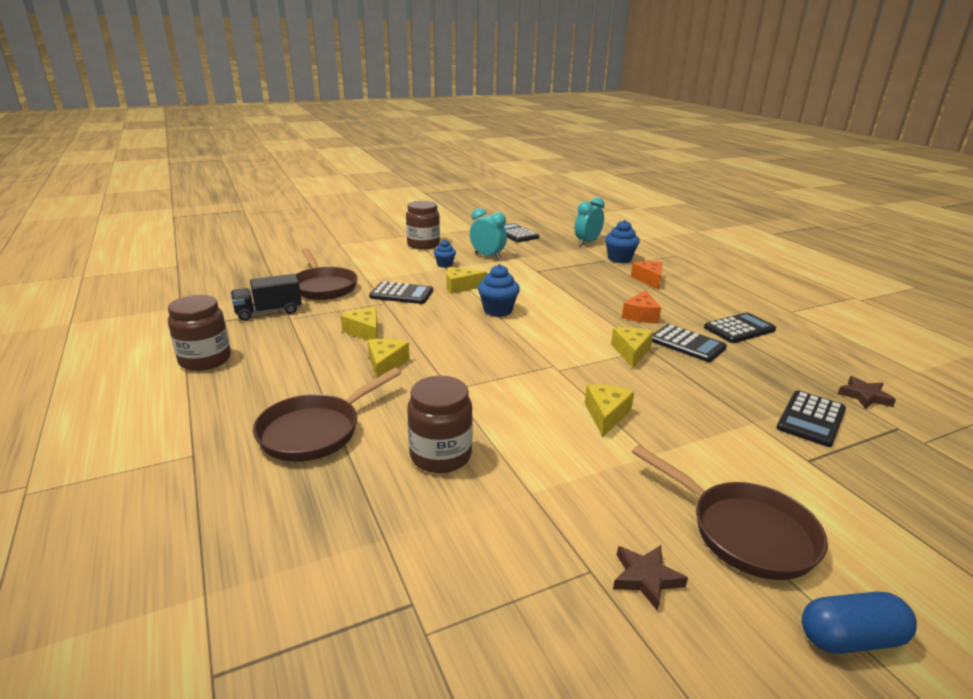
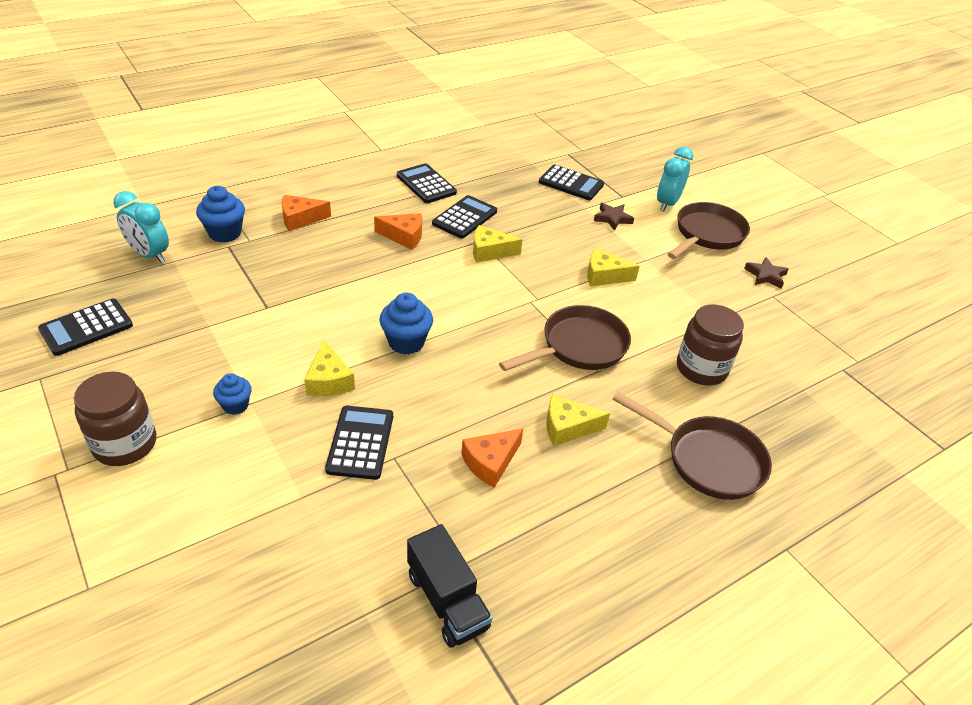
camera: 100 degrees left, 15 degrees up
(205, 360) = (613, 625): brown jar -> none
(323, 287) = (336, 551): brown pan -> brown pan (579, 347)
(365, 332) = (490, 462): yellow cheese -> orange cheese
(487, 256) = (199, 358): turquoise clock -> turquoise clock (667, 204)
(850, 638) = (764, 218): blue capsule -> none
(864, 396) = (530, 155): brown star -> brown star (612, 218)

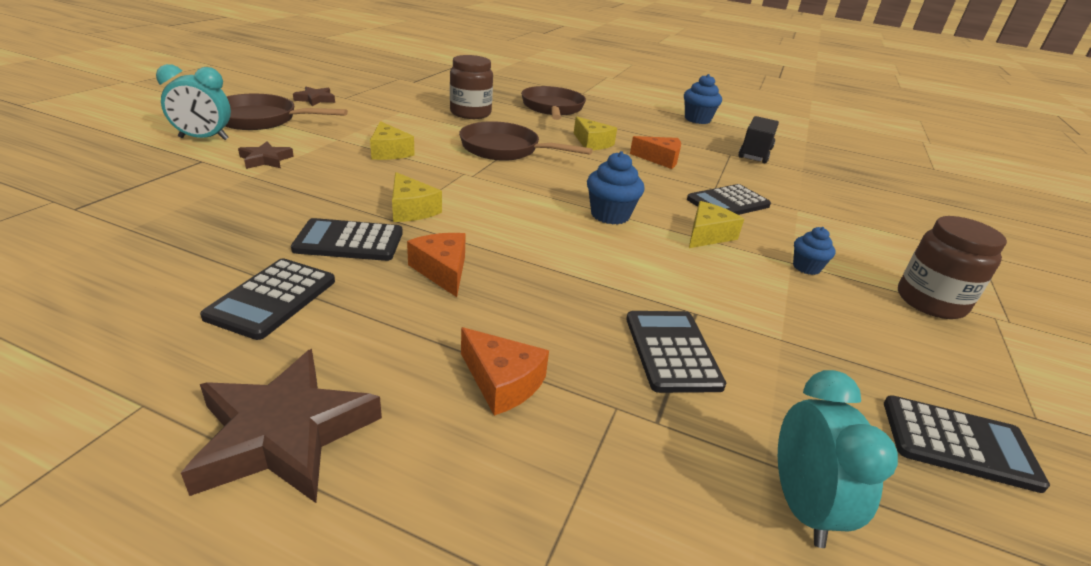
camera: 125 degrees left, 10 degrees down
(225, 233) = (637, 449): blue cupcake -> blue cupcake (697, 119)
(333, 168) = (284, 433): none -> brown star
(571, 183) = (185, 192): black calculator -> black calculator (672, 351)

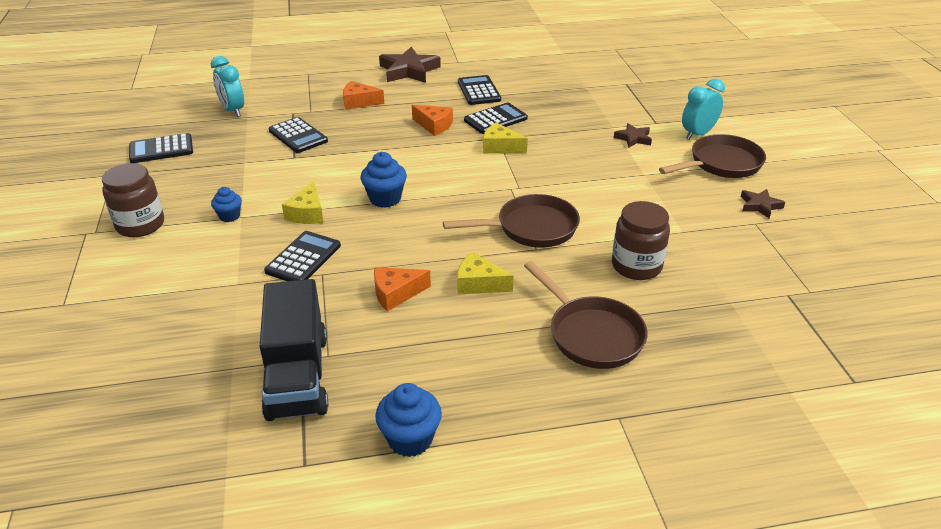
camera: 150 degrees right, 5 degrees up
(389, 152) = (593, 180): yellow cheese -> none
(755, 153) = (298, 376): black truck -> black truck, size x1.51

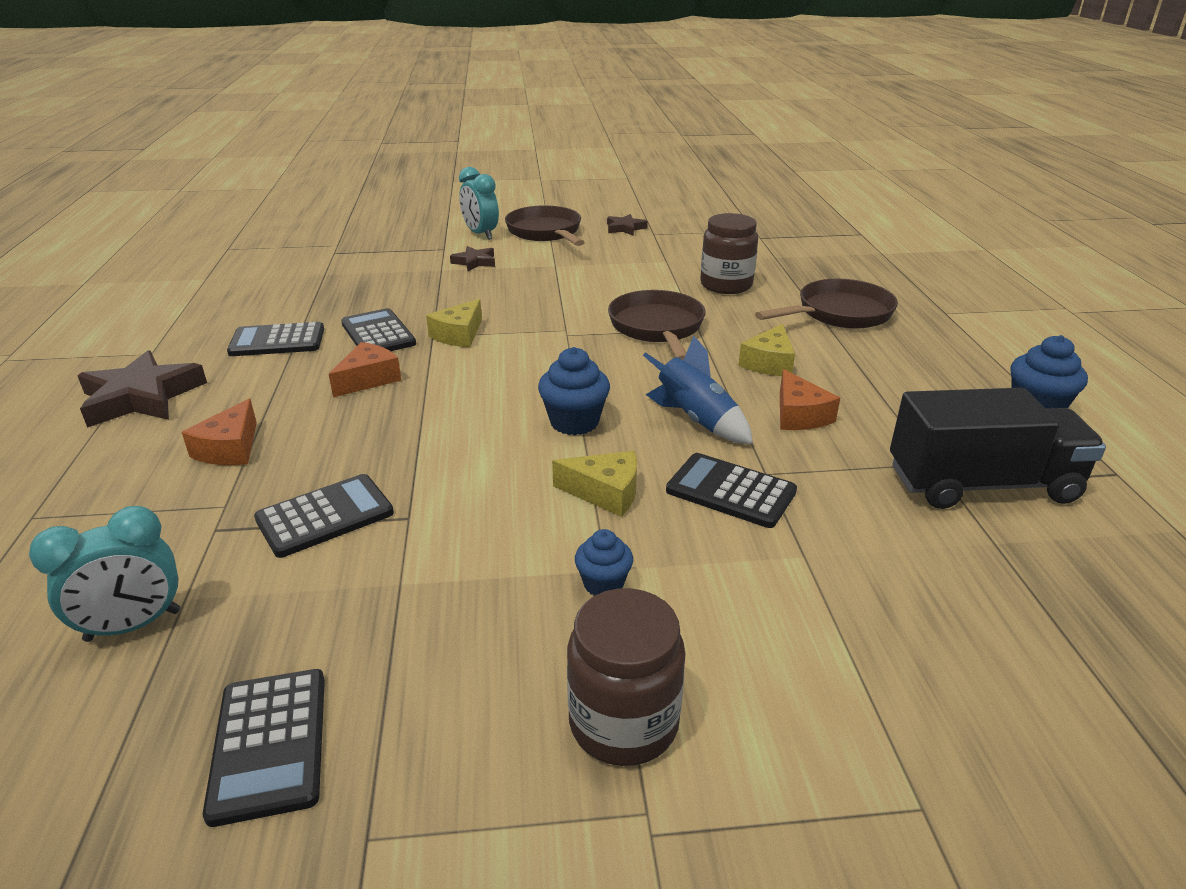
camera: 85 degrees left, 5 degrees down
(389, 246) = (696, 419): none -> blue rocket

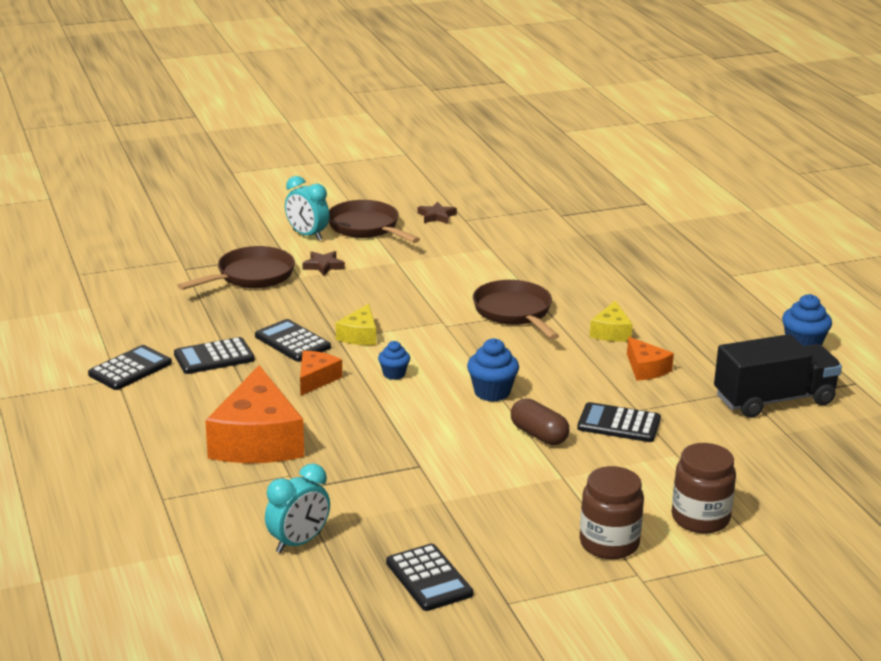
camera: 15 degrees left, 5 degrees down
(141, 397) = (150, 413): brown star -> none
(230, 448) = (257, 440): orange cheese -> orange cheese, size x2.02
(325, 516) = (364, 472): black calculator -> black calculator (130, 369)
(603, 584) = (565, 484): blue cupcake -> blue cupcake (394, 374)
(605, 493) = (539, 435): yellow cheese -> brown capsule
(696, 419) = (576, 380): blue rocket -> none
(726, 285) = (551, 267): brown jar -> brown jar (700, 518)
(839, 313) = (650, 284): brown pan -> brown pan (251, 276)

